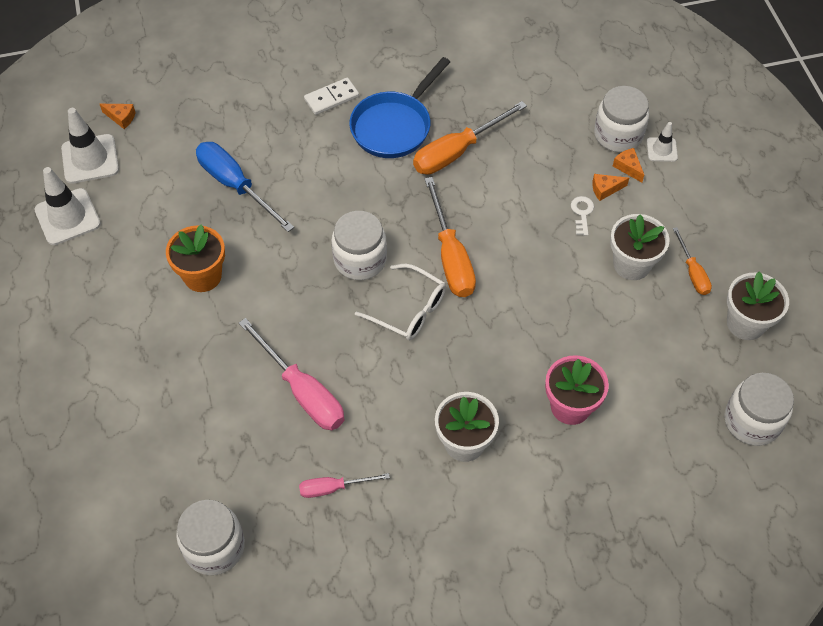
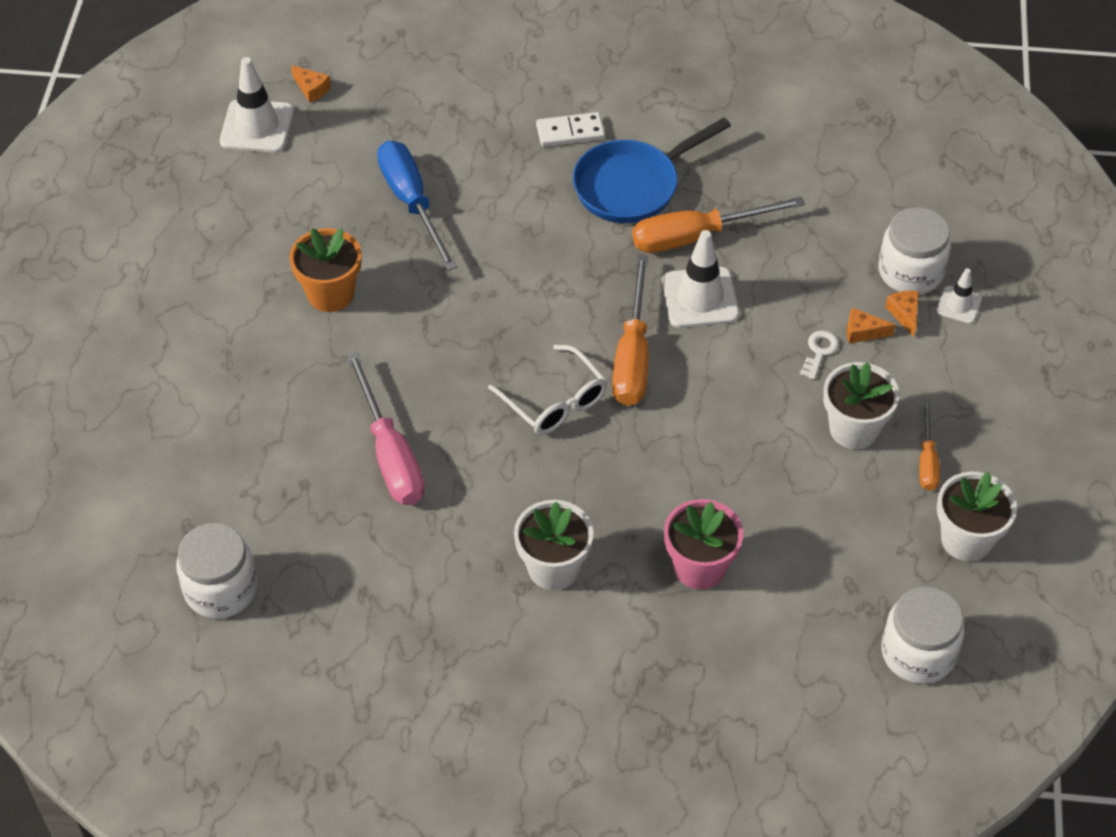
camera: 20 degrees right, 5 degrees down
(67, 217) = (205, 185): white traffic cone -> white traffic cone (700, 298)
(333, 488) = (380, 569): pink screwdriver -> none
(360, 260) = (522, 328): white jar -> none

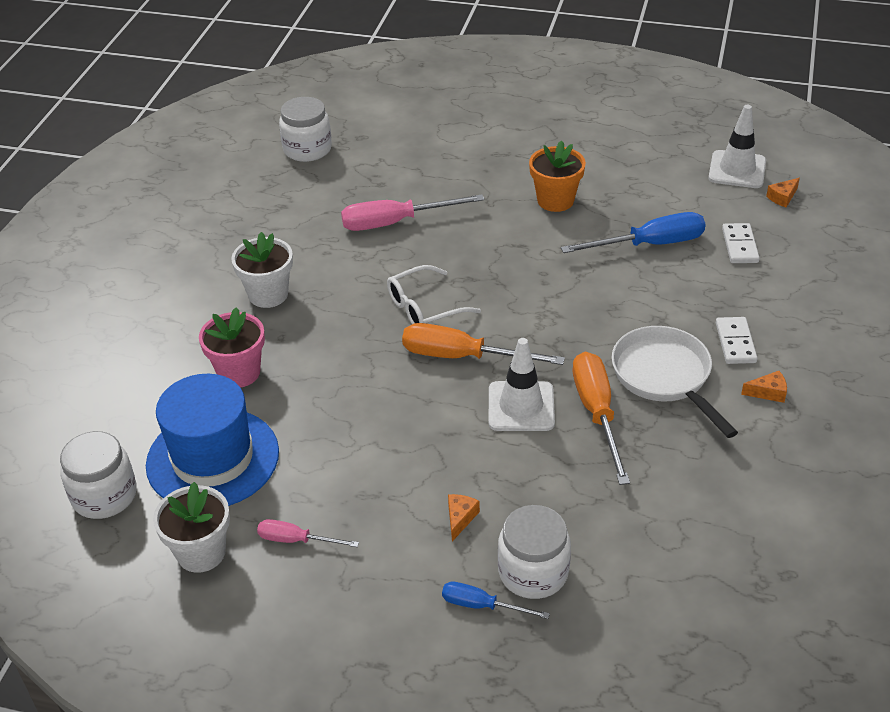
camera: 100 degrees right, 10 degrees down
(406, 126) = (740, 245): none -> white domino
(632, 185) = (665, 377): blue pan -> white pan
(819, 352) = (442, 481): white key -> none
(838, 561) = (213, 458): none -> blue hat
(854, 429) = (347, 492): white flower pot -> none
(904, 314) = (477, 556): orange cheese -> orange cheese (768, 392)
(927, 460) = (296, 540): orange screwdriver -> pink screwdriver
(959, 305) = (482, 605): white traffic cone -> blue screwdriver

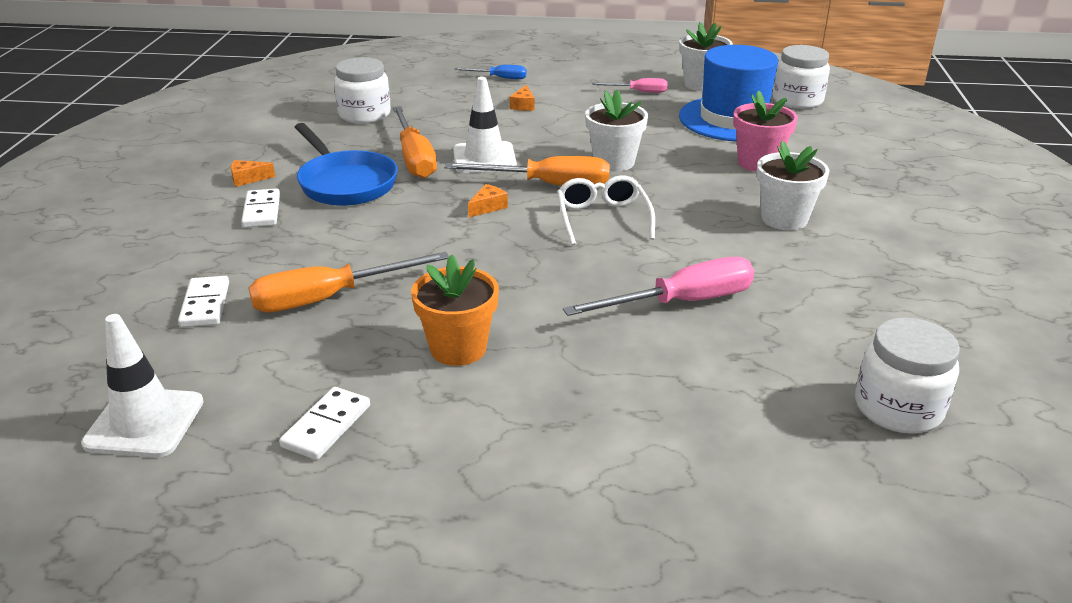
camera: 170 degrees right, 10 degrees down
(385, 387) = (614, 162): none -> white flower pot
(424, 308) = (602, 218): white glasses -> white glasses turned 60 degrees counterclockwise
(533, 572) = (466, 90): white jar -> white jar (364, 114)
(631, 161) = (327, 426): none -> white domino
(649, 244) = (329, 298): blue screwdriver -> orange screwdriver
(665, 377) = (345, 183): white pan -> blue pan
(782, 197) = (98, 378): orange cheese -> orange cheese (488, 207)

